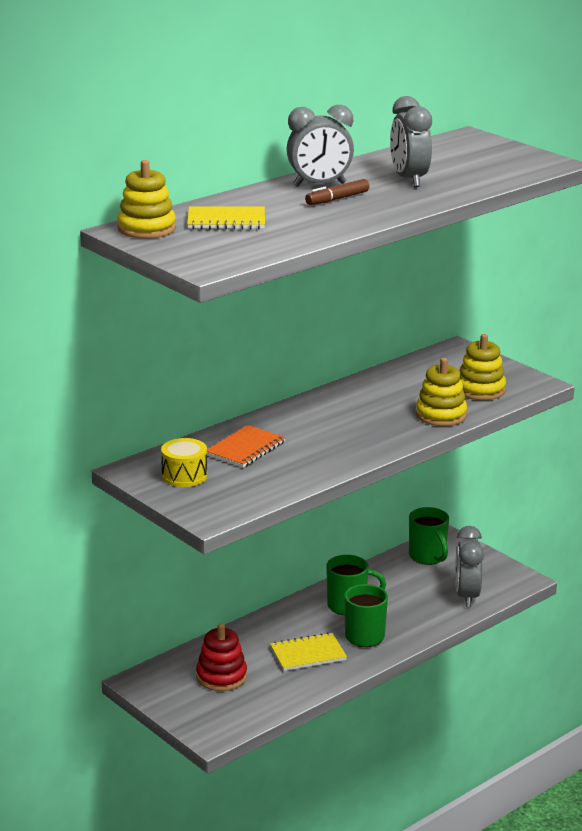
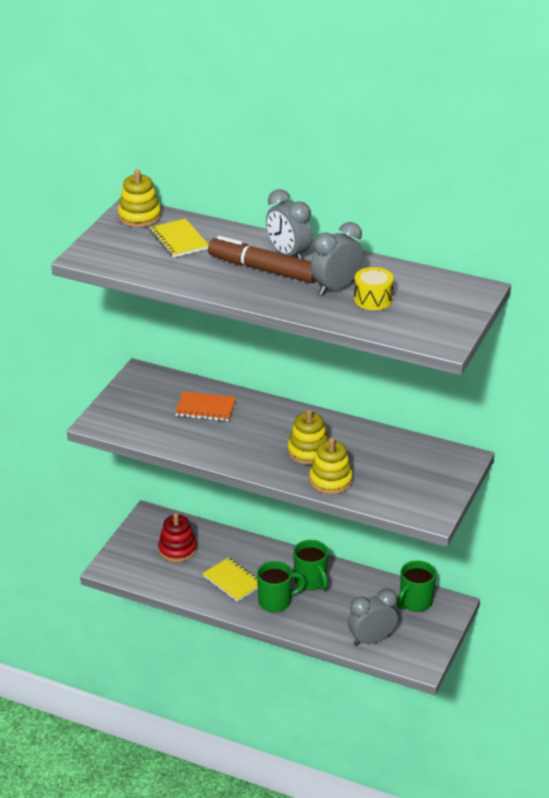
camera: 65 degrees right, 10 degrees up
(184, 476) = (147, 395): yellow drum -> yellow drum (373, 299)
(337, 199) = (263, 269): brown marker -> brown marker, size x1.92
(480, 390) = (394, 489): yellow stacking toy -> yellow stacking toy (308, 452)

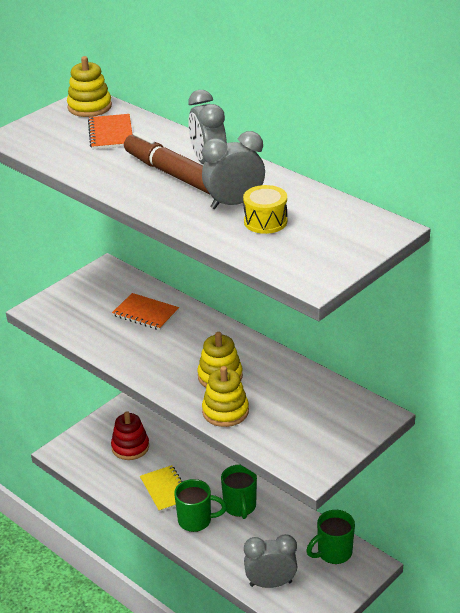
camera: 20 degrees right, 0 degrees up
(179, 240) = (111, 133): yellow notebook -> orange notebook

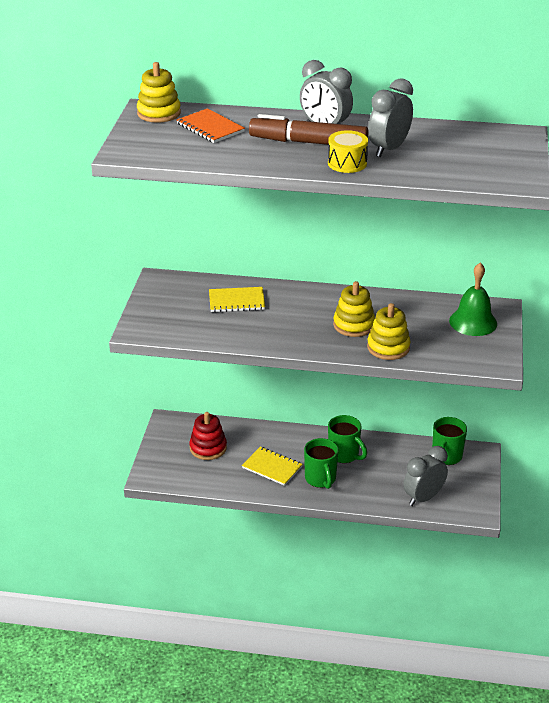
camera: 35 degrees left, 0 degrees up
(145, 313) = (236, 301): orange notebook -> yellow notebook
(196, 521) = (320, 479): green mug -> green mug turned 105 degrees clockwise
(265, 221) = (430, 154): yellow drum -> yellow drum (347, 163)
(336, 418) = (473, 322): none -> green bell

